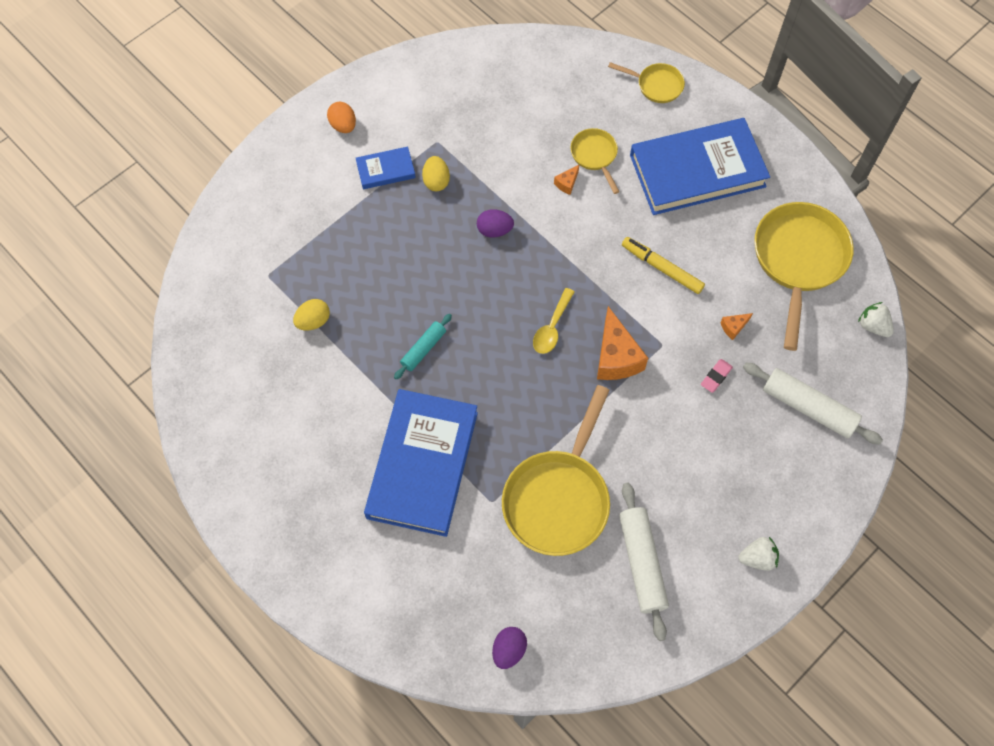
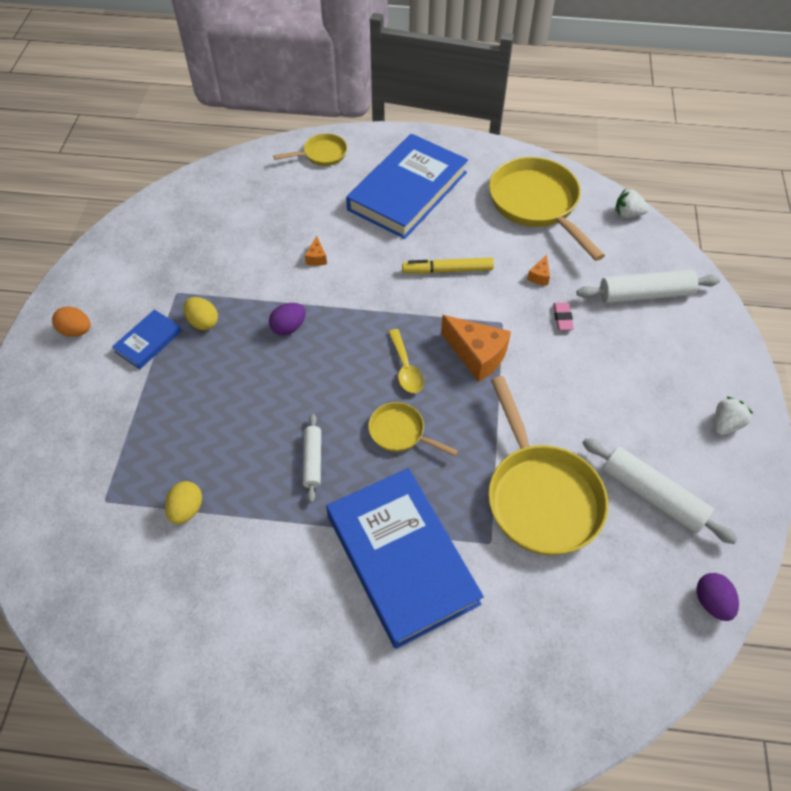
camera: 40 degrees left, 10 degrees down
(423, 349) = (312, 460): turquoise rolling pin -> white rolling pin
(509, 650) = (628, 659): purple egg -> purple egg (711, 602)
(595, 156) = (320, 226): yellow pan -> yellow pan (400, 432)

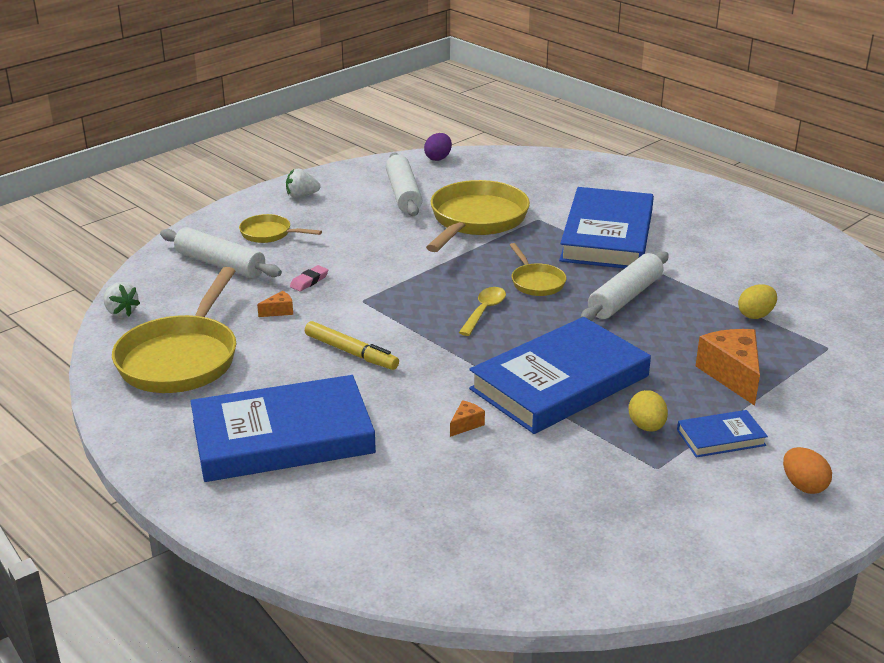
camera: 140 degrees left, 25 degrees down
(289, 327) = (559, 382): purple egg -> blue book
(312, 460) = (625, 297): white rolling pin -> white rolling pin, size x1.69
(322, 154) = (320, 535): yellow pan -> yellow pan (269, 234)
(476, 355) = (414, 293): orange cheese -> orange cheese (732, 375)

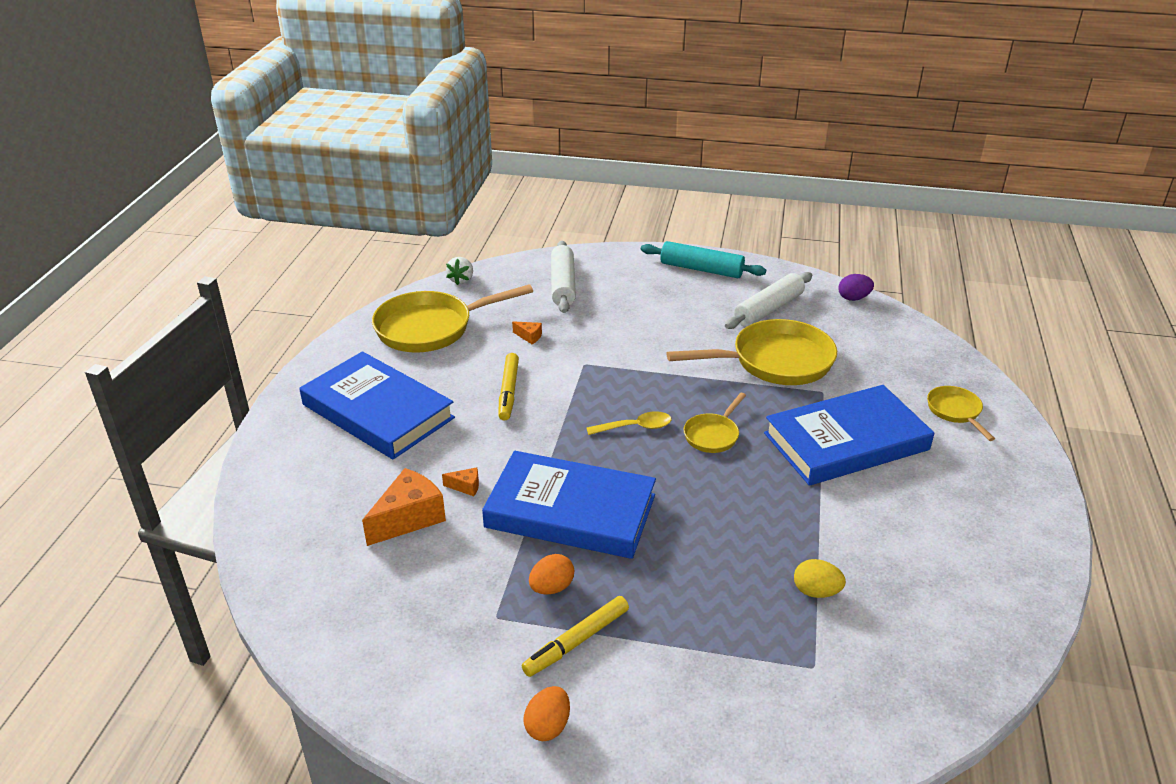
camera: 55 degrees right, 5 degrees up
(269, 234) = (628, 283): yellow pan -> yellow pan (955, 412)
(302, 196) = (701, 269): white strawberry -> turquoise rolling pin
(309, 281) = (583, 329): pink eraser -> none
(625, 297) = (748, 495): white rolling pin -> none
(646, 427) = (552, 587): yellow egg -> orange egg
(721, 438) = (576, 641): blue book -> yellow marker
(732, 375) = (688, 613): orange cheese -> orange cheese (409, 518)

